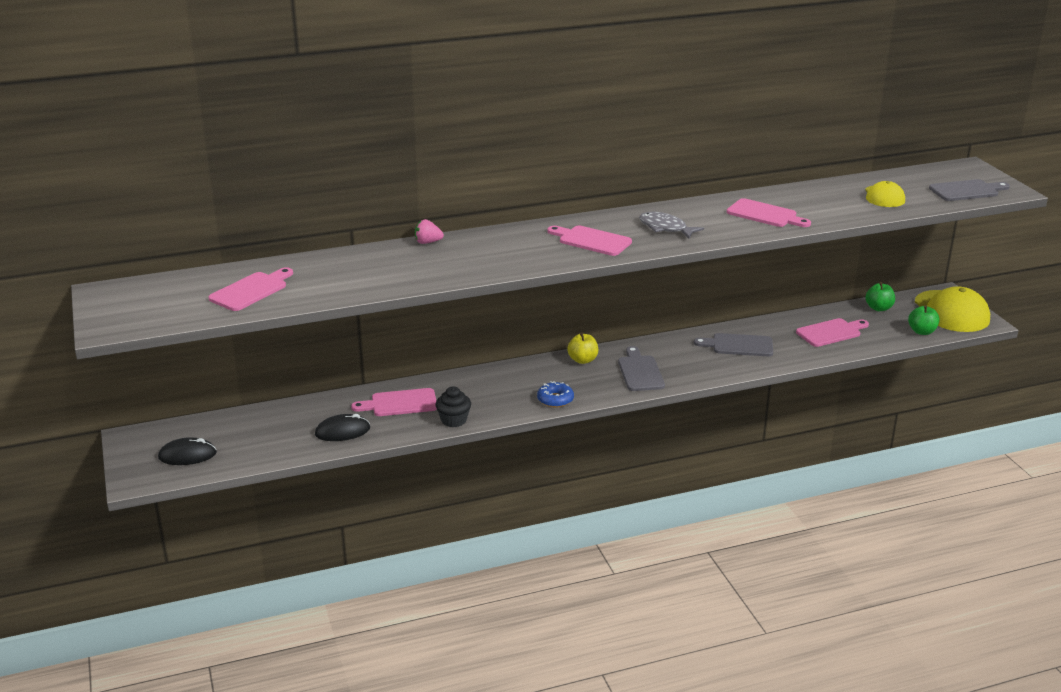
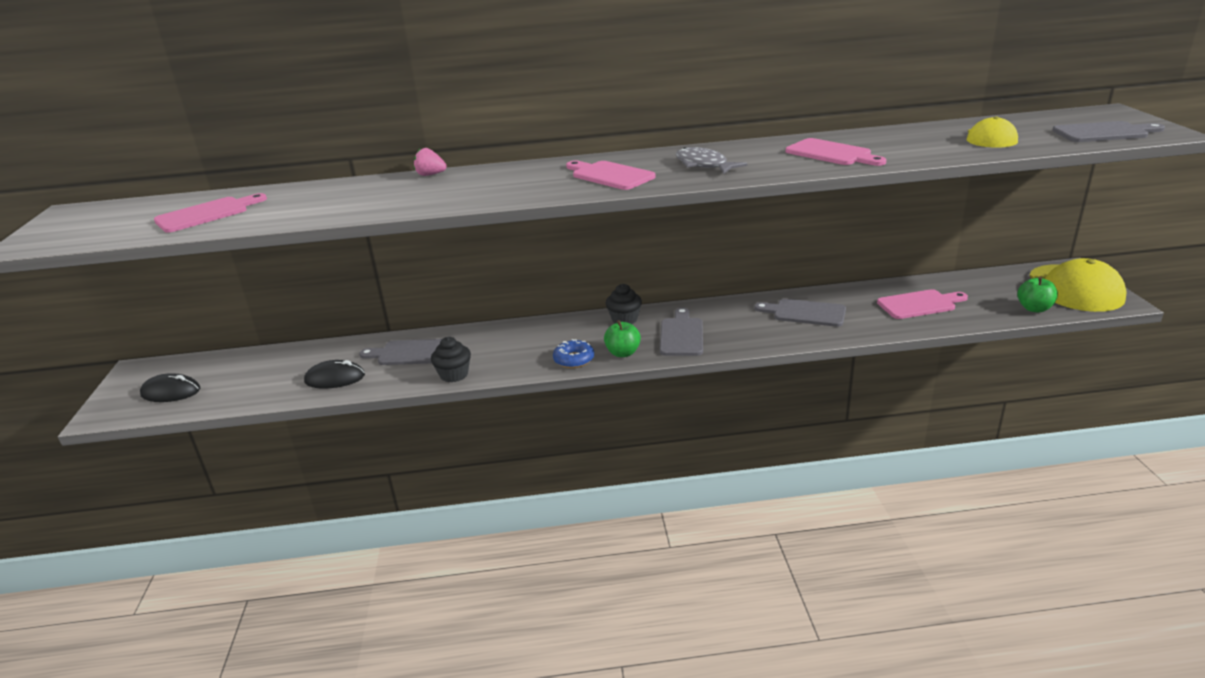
camera: 15 degrees right, 0 degrees up
(400, 403) = (411, 353): pink cutting board -> grey cutting board
(583, 360) = (624, 319): yellow apple -> black cupcake
(878, 308) = (983, 281): green apple -> green apple (623, 353)

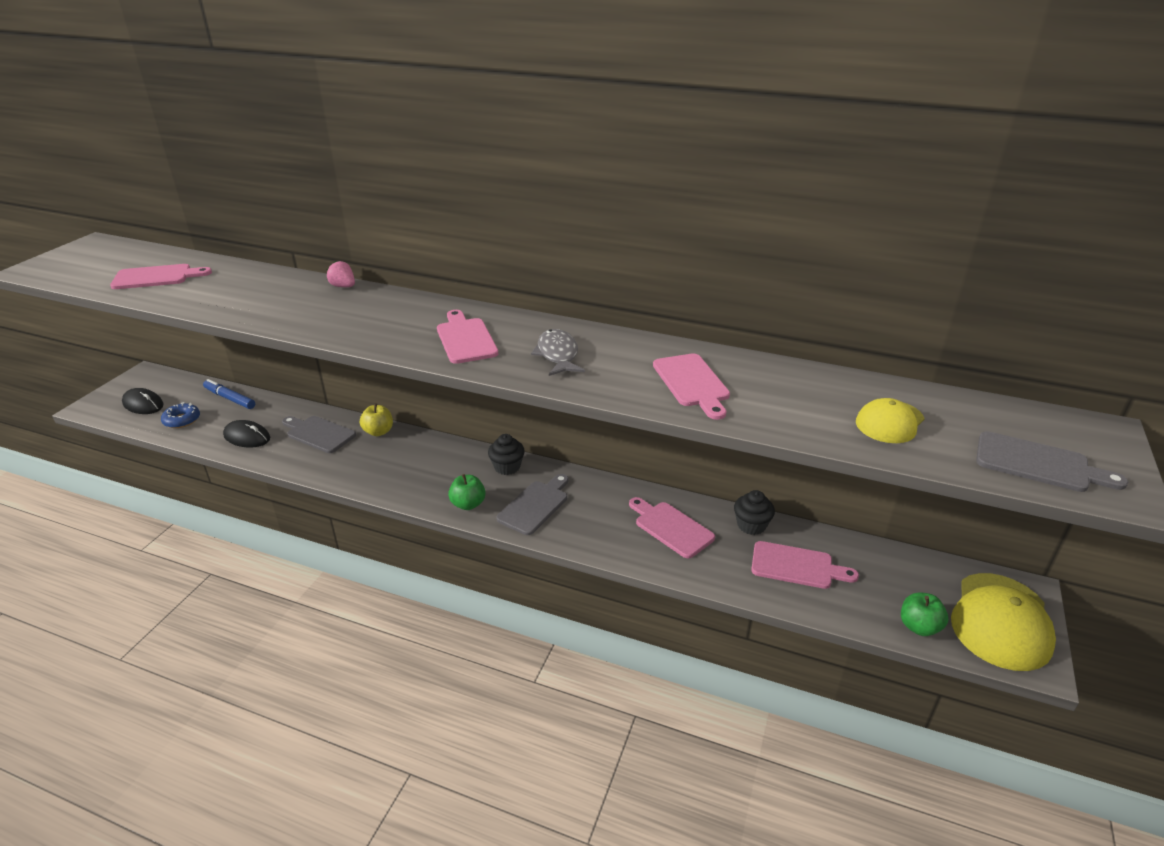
camera: 25 degrees right, 5 degrees up
(273, 357) = (230, 398): none -> blue marker
(454, 375) = (325, 470): black cupcake -> black cupcake (751, 525)
(471, 333) = (378, 432): none -> yellow apple
(574, 359) = (424, 494): blue donut -> blue donut (182, 420)
(805, 313) = (671, 527): grey cutting board -> pink cutting board

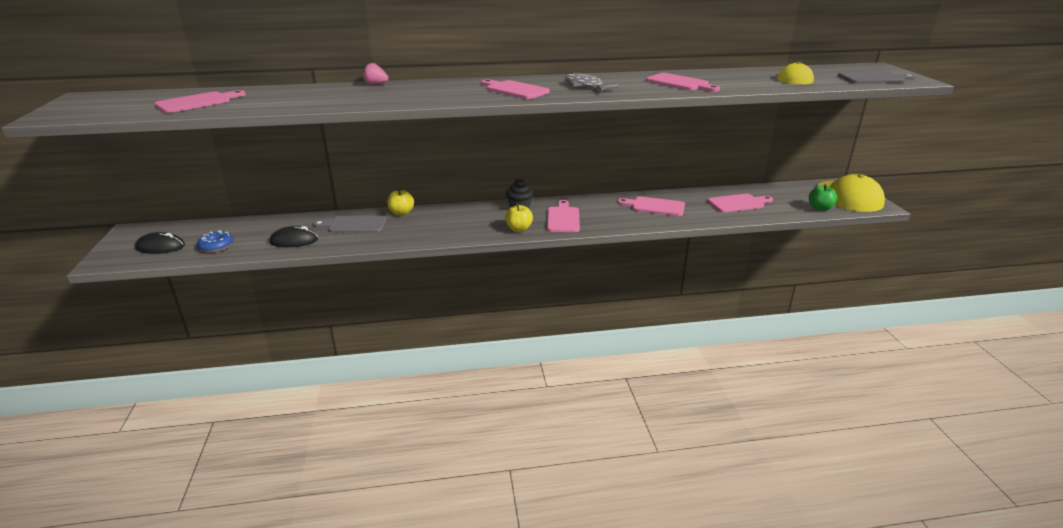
camera: 30 degrees left, 5 degrees down
(230, 398) = (244, 225): blue marker -> none
(468, 504) = (519, 229): green apple -> yellow apple
(535, 505) = (563, 218): grey cutting board -> pink cutting board
(751, 525) = (695, 194): black cupcake -> none

